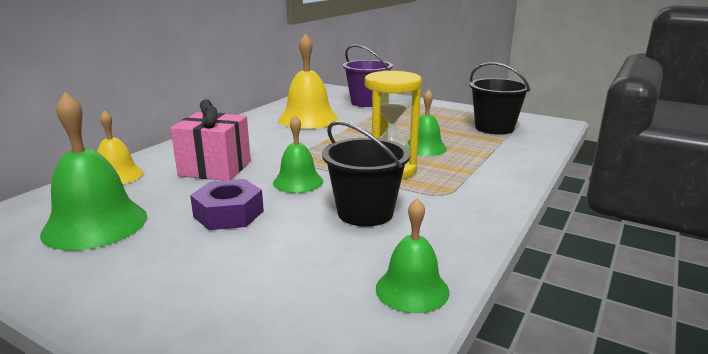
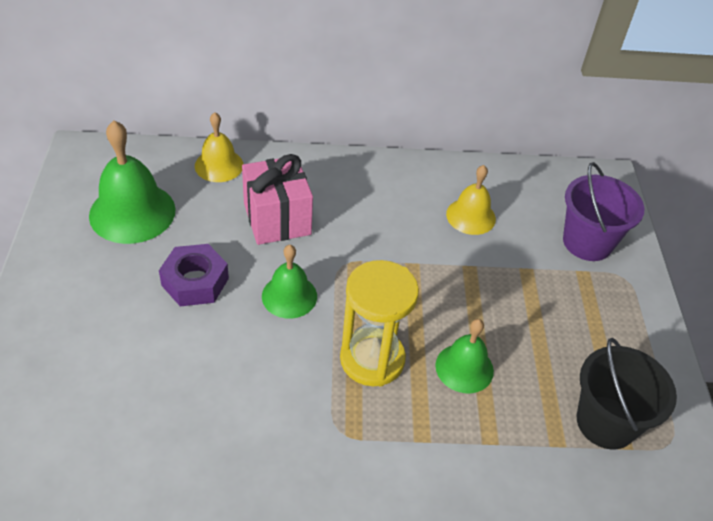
camera: 55 degrees right, 25 degrees up
(308, 119) = (471, 216): yellow bell -> yellow bell, size x0.61
(365, 212) = (255, 380): black bucket -> none
(412, 289) = (138, 469): green bell -> none

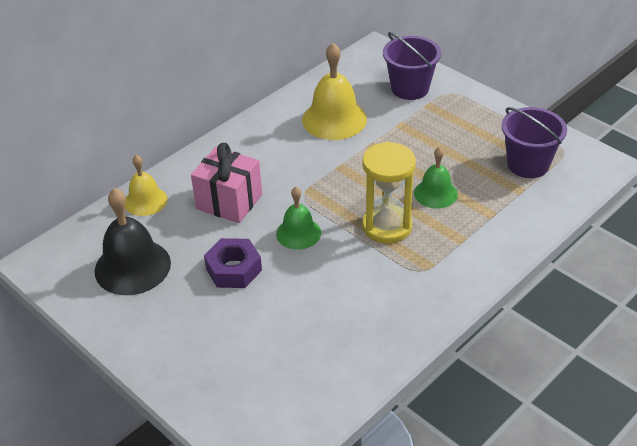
camera: 40 degrees left, 5 degrees down
(132, 212) = (132, 267): green bell -> black bell
(471, 216) = (334, 119): yellow bell -> yellow bell, size x1.63
(606, 422) = (528, 164): black bucket -> purple bucket

